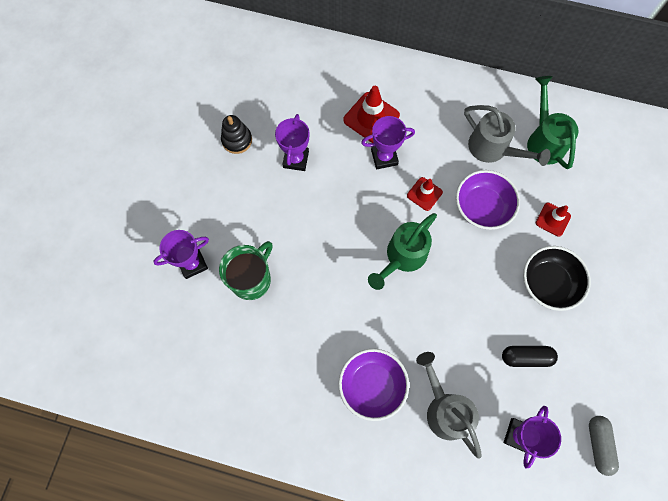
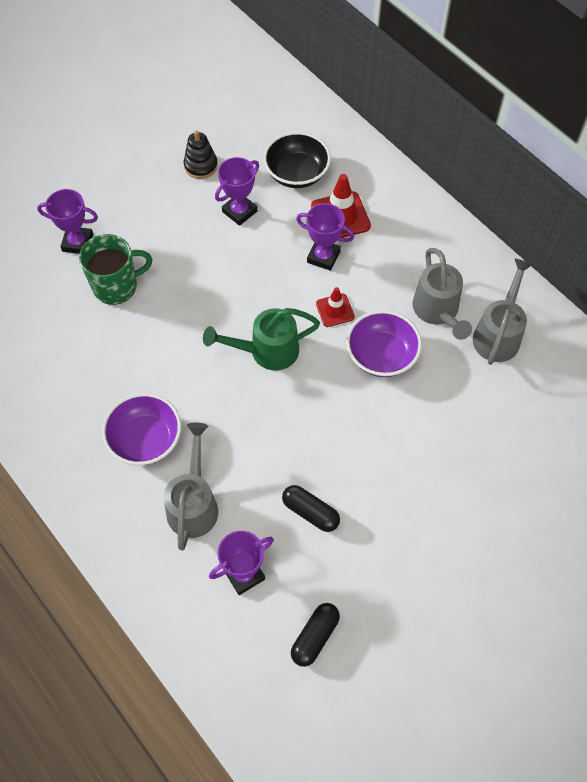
camera: 35 degrees right, 10 degrees down
(544, 140) = (498, 334): green watering can -> grey watering can
(548, 283) = (390, 462): black bowl -> black bowl (297, 174)
(552, 219) = (445, 409): red traffic cone -> none
(598, 444) = (315, 637): grey capsule -> black capsule

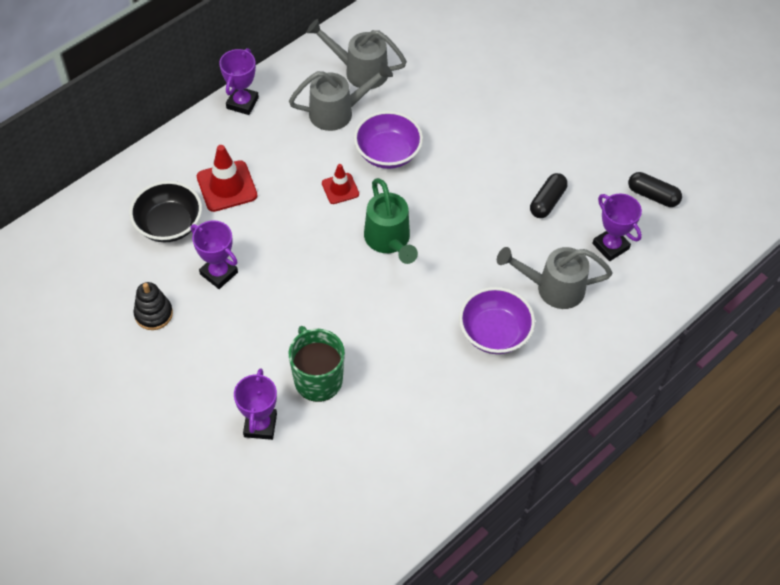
camera: 95 degrees left, 5 degrees down
(323, 257) = (277, 199): purple trophy -> purple trophy (242, 103)

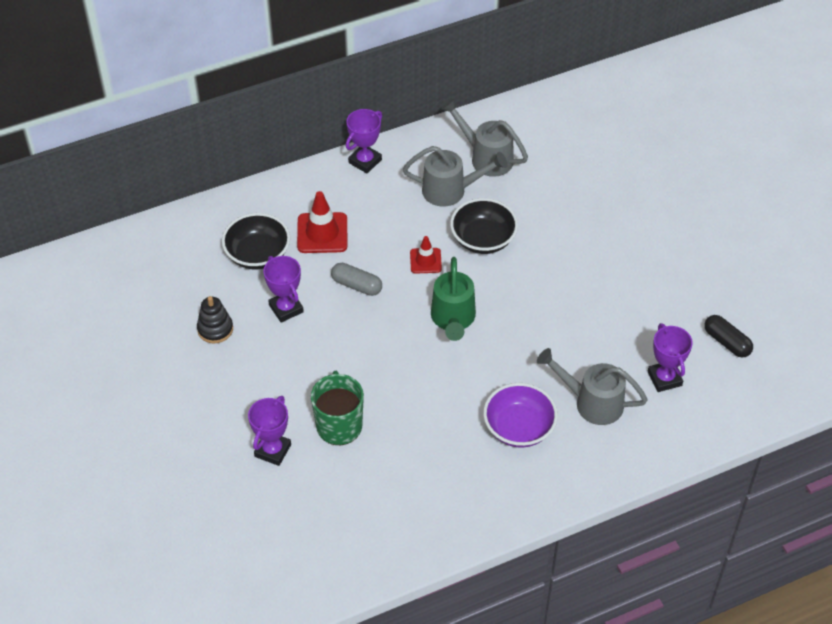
camera: 20 degrees right, 5 degrees down
(281, 231) = (356, 285): none -> grey capsule
(388, 153) = (483, 239): purple bowl -> black bowl
(547, 202) = (619, 322): black capsule -> none

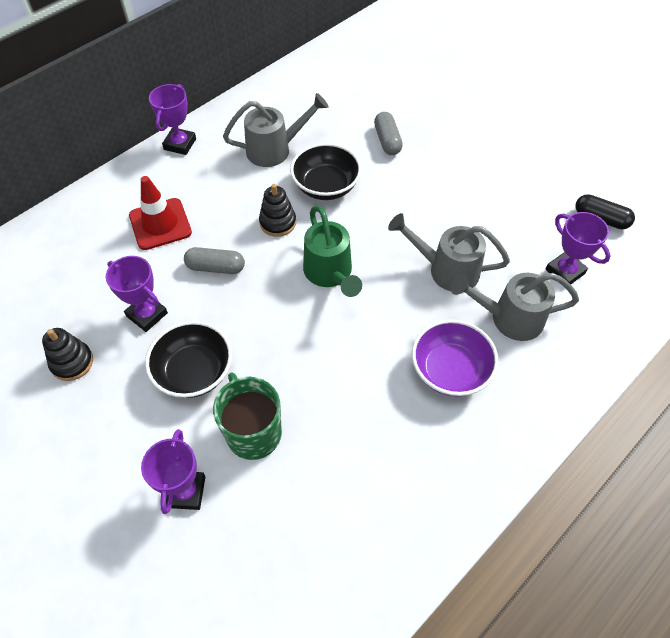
camera: 20 degrees left, 5 degrees up
(258, 254) = (97, 265): black bowl -> black bowl (194, 372)
(425, 261) = (278, 222): red traffic cone -> black stacking toy
(486, 157) = (296, 112): grey watering can -> grey watering can (446, 270)
(561, 210) = (387, 141): none -> grey capsule

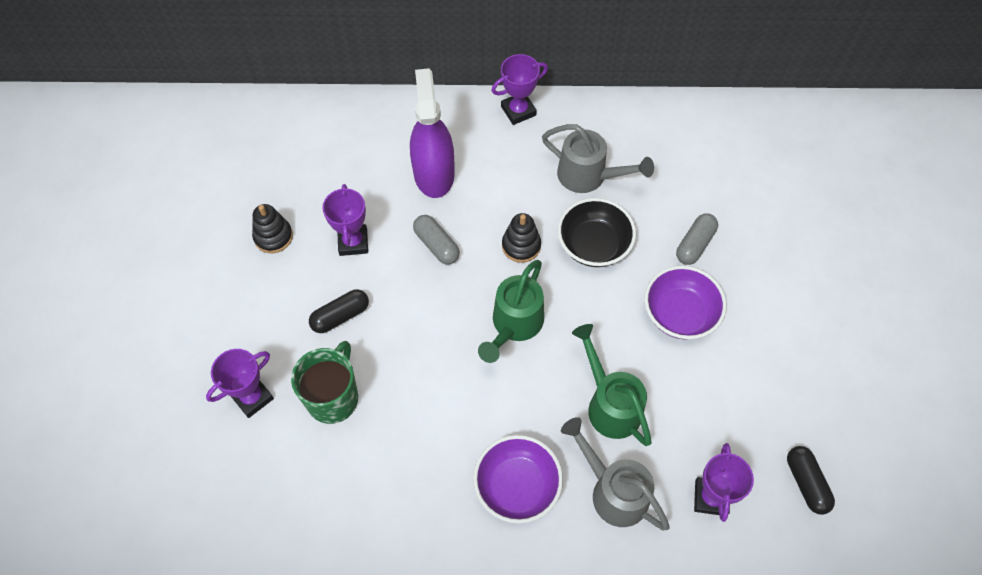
camera: 45 degrees right, 5 degrees up
(160, 224) = (433, 173): red traffic cone -> purple spray bottle
(194, 372) = (340, 316): black bowl -> black capsule
(425, 185) = (680, 314): none -> purple bowl
(446, 270) = (610, 404): grey watering can -> green watering can

